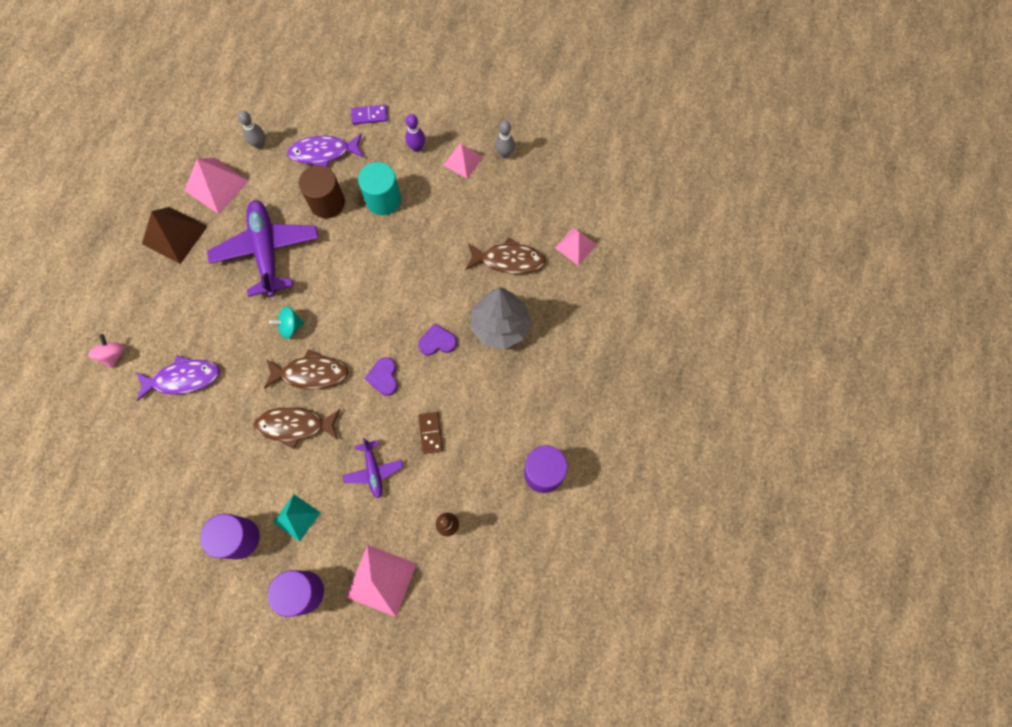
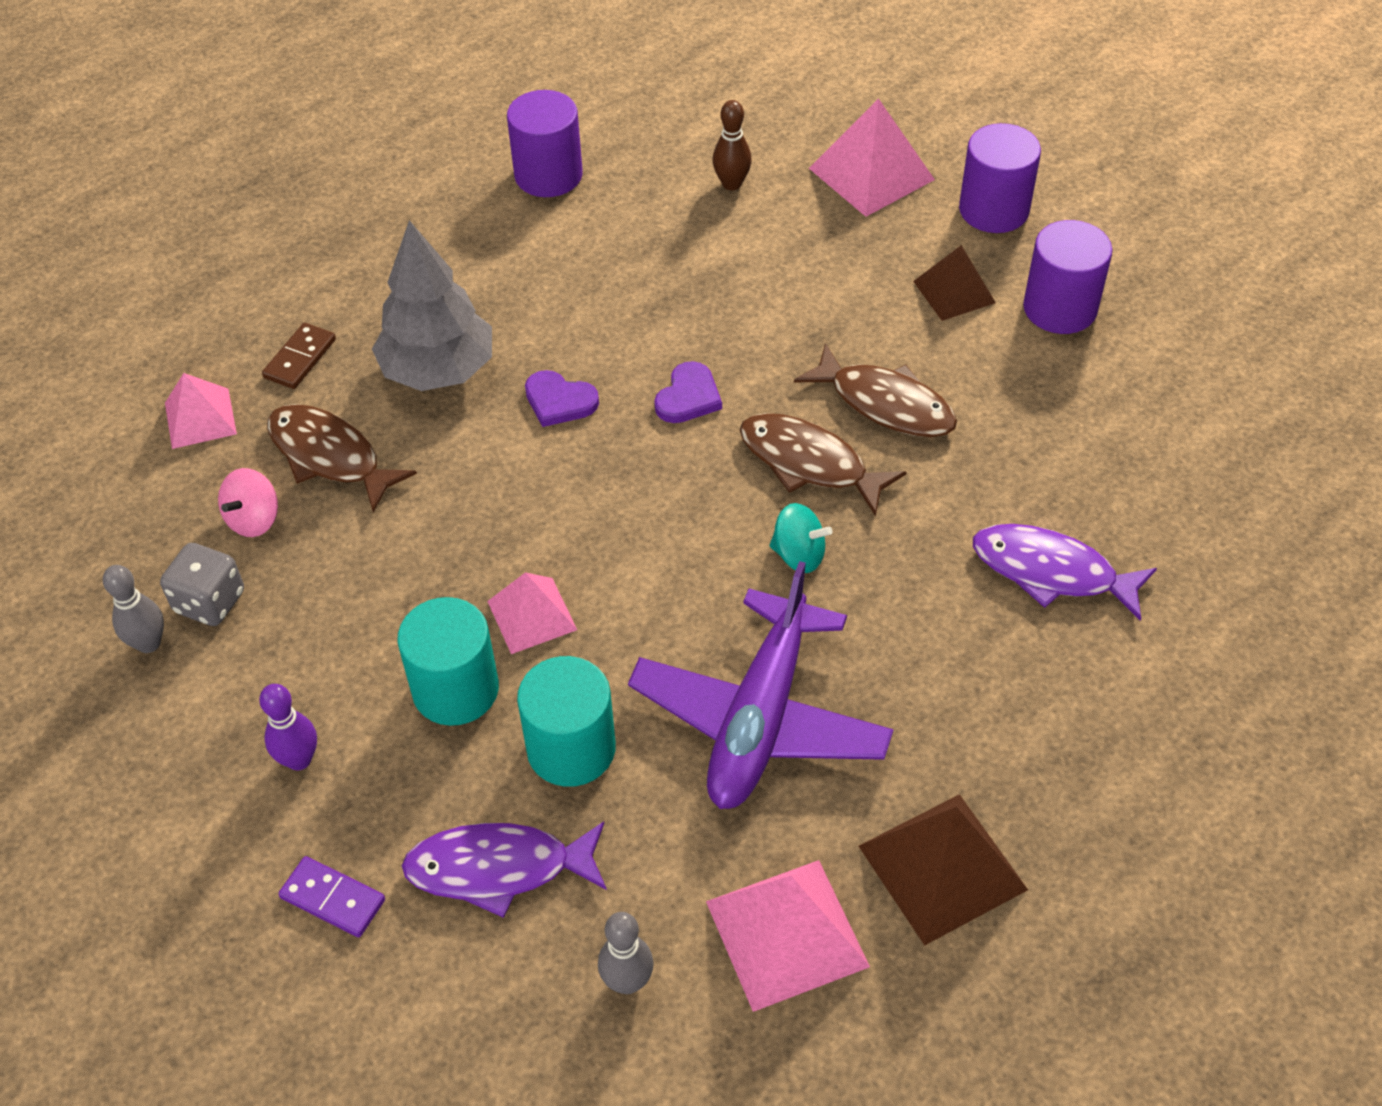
camera: 145 degrees left, 20 degrees down
(113, 355) = (1178, 684): pink spinning top -> pink spinning top (254, 519)
(296, 517) = (954, 292): turquoise pyramid -> brown pyramid
(323, 153) = (499, 868): purple fish -> purple fish turned 150 degrees clockwise
(327, 203) = (571, 748): brown cylinder -> turquoise cylinder
(373, 471) = (795, 290): purple plane -> none
(430, 433) = (671, 292): brown domino -> brown domino (300, 359)
(463, 161) = (238, 676): pink pyramid -> pink pyramid (532, 615)
(498, 179) = (210, 602): none -> grey dice

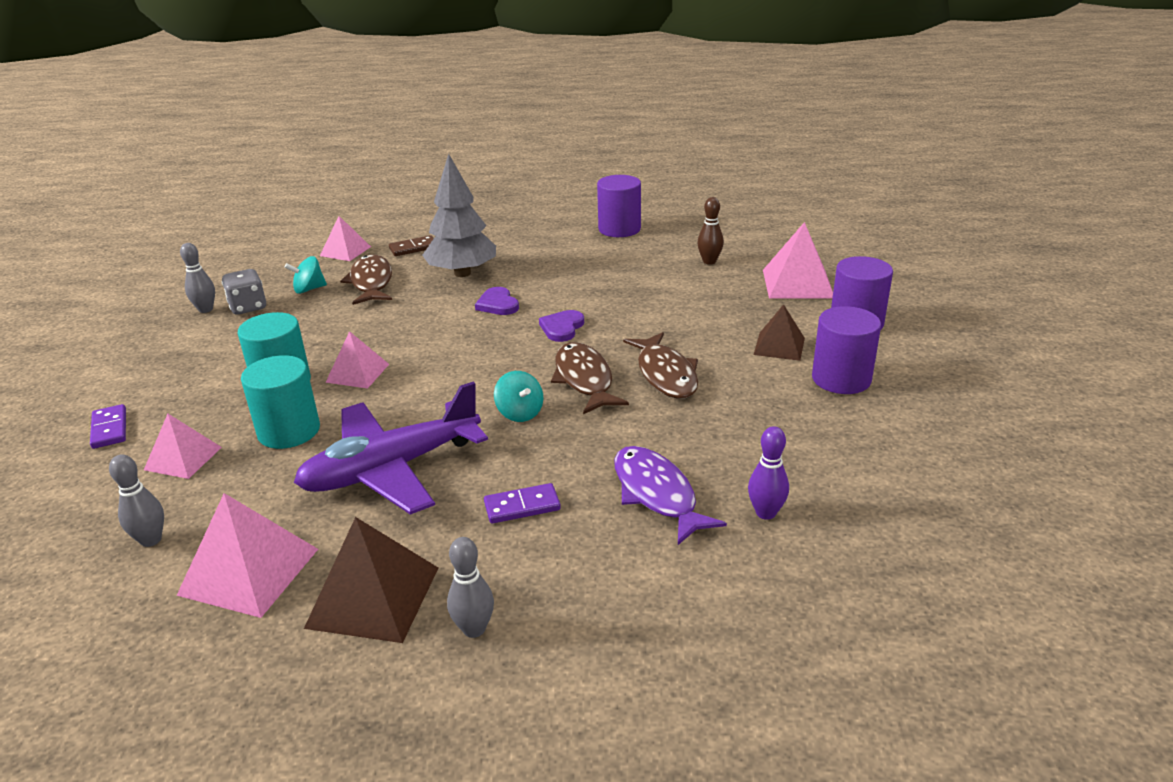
camera: 40 degrees right, 20 degrees down
(254, 519) = (309, 289): pink spinning top -> turquoise spinning top
(299, 759) = (185, 374): purple bowling pin -> purple bowling pin (766, 513)
(499, 868) = (183, 458): purple fish -> pink pyramid
(688, 397) = (562, 328): purple heart -> purple heart turned 135 degrees clockwise
(948, 671) = (522, 506): none -> purple domino
(1069, 830) = (474, 629): none -> grey bowling pin

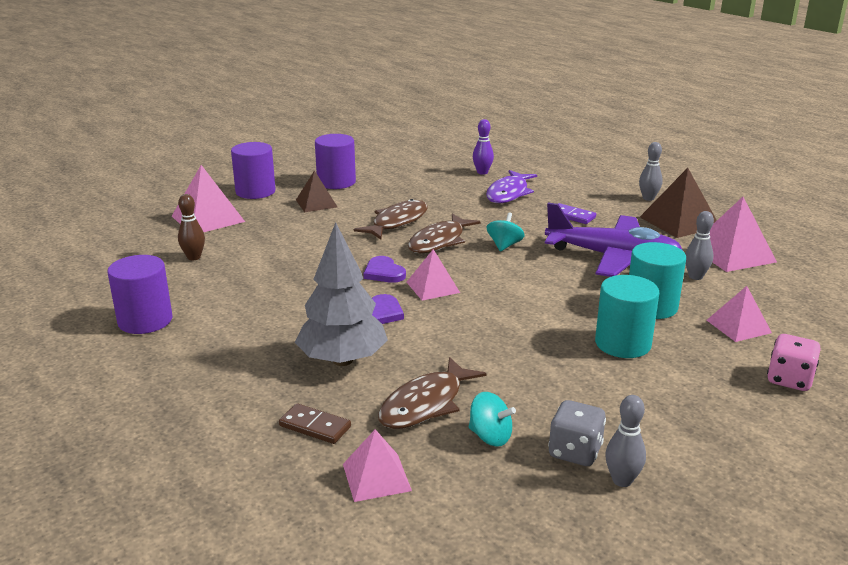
camera: 130 degrees left, 5 degrees down
(110, 429) = (789, 380): purple domino -> pink dice
(151, 540) = (782, 291): grey bowling pin -> grey bowling pin (695, 276)
(357, 373) = (560, 320): pink pyramid -> pink pyramid (433, 287)
(562, 328) = (384, 272): purple heart -> purple heart turned 75 degrees clockwise

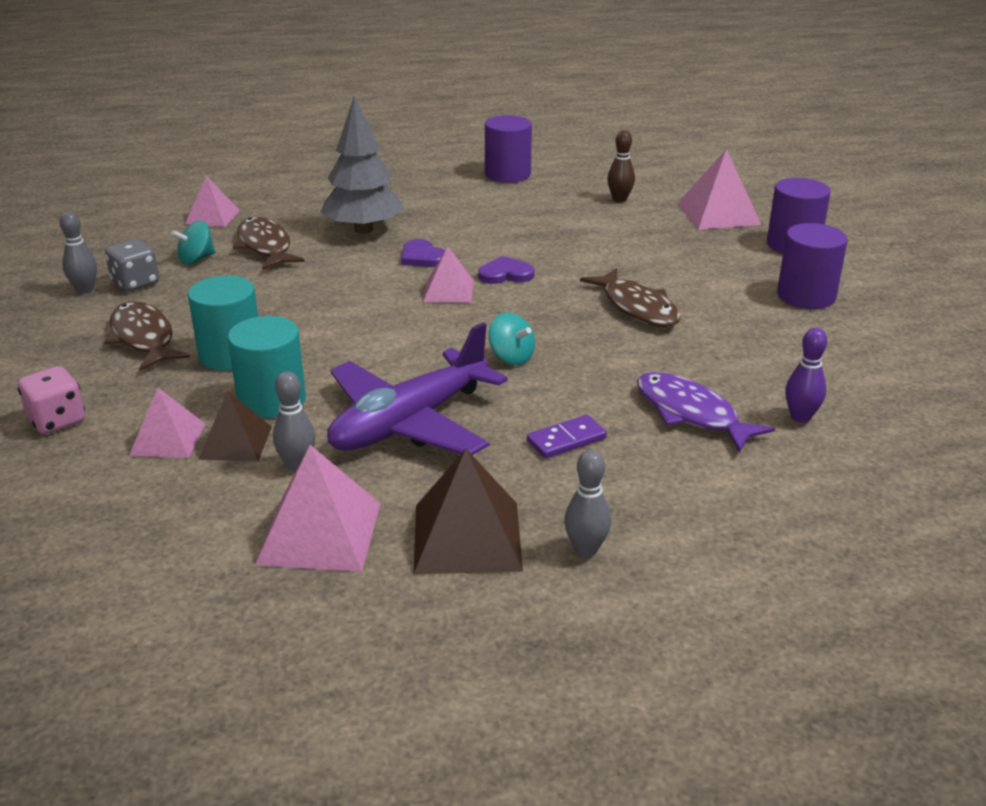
camera: 115 degrees right, 5 degrees up
(315, 426) = (291, 208): brown domino -> none
(316, 203) = (732, 272): brown pyramid -> brown pyramid (235, 442)
(439, 241) = (558, 320): brown fish -> brown fish (143, 338)

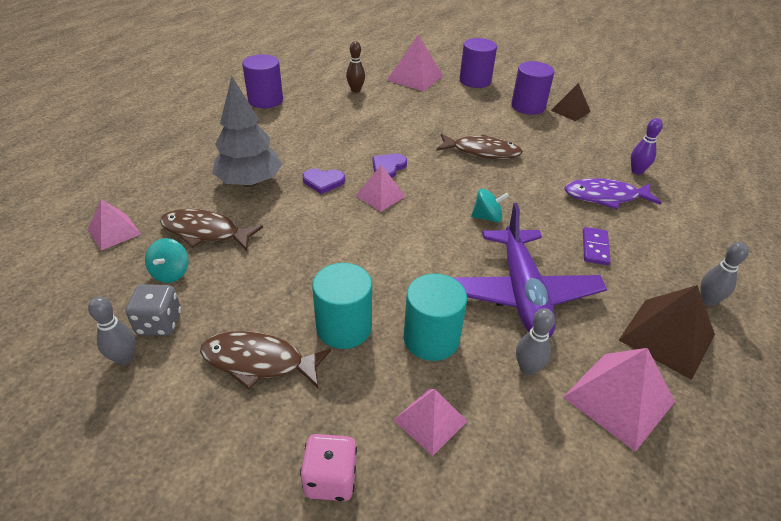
camera: 50 degrees left, 10 degrees up
(235, 442) = (470, 385): brown pyramid -> brown pyramid (570, 111)

